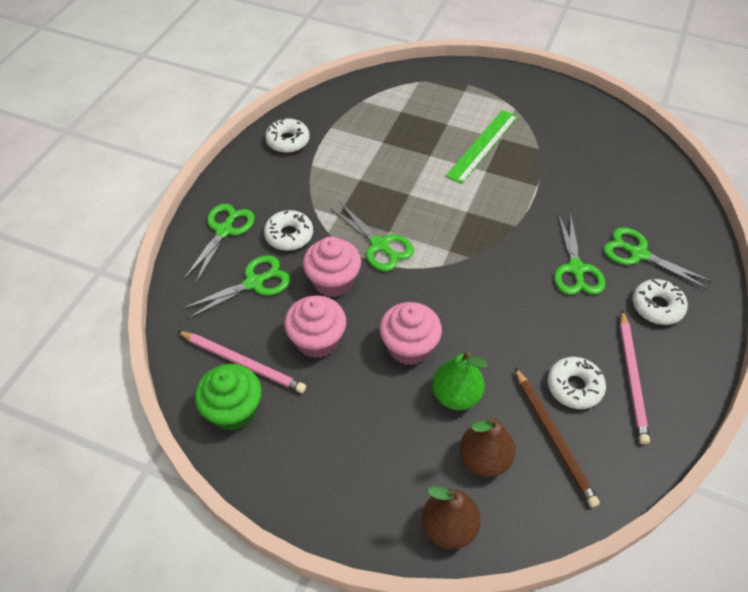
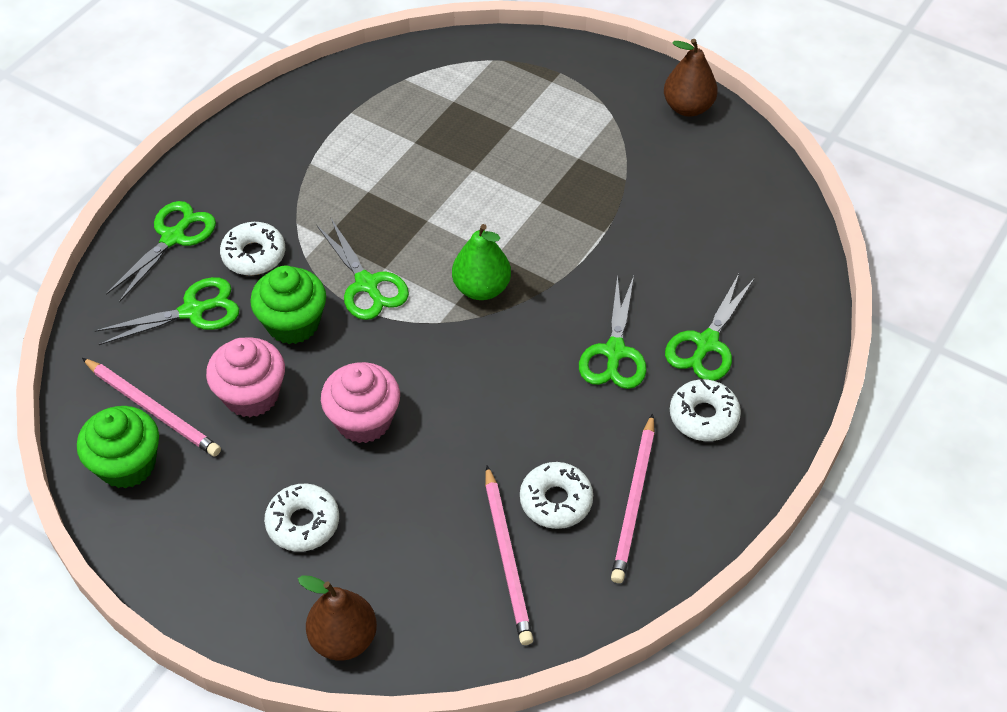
camera: 10 degrees right, 0 degrees up
(288, 141) = (288, 125): white donut -> white donut (303, 523)
(333, 281) = (293, 323): pink cupcake -> green cupcake
(456, 396) = (403, 489): green pear -> green pear (481, 288)
(482, 145) = (549, 165): green ruler -> none
(484, 459) = (412, 568): brown pear -> brown pear (688, 107)
(554, 438) = (507, 558): brown pencil -> pink pencil
(638, 254) = (706, 343): green scissors -> green scissors turned 105 degrees counterclockwise

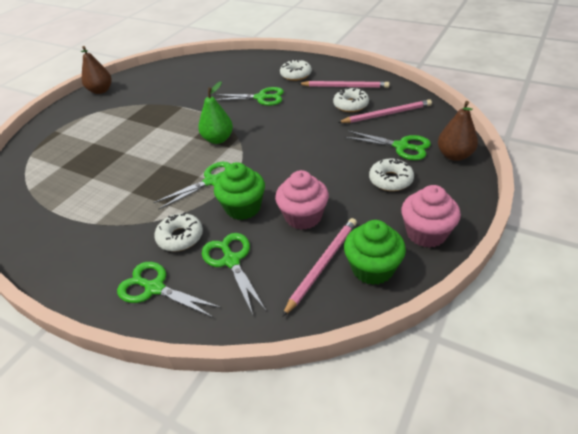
camera: 90 degrees left, 10 degrees down
(363, 420) = (315, 168): pink cupcake -> pink cupcake (426, 233)
(706, 343) = (255, 76): green scissors -> green scissors (401, 146)

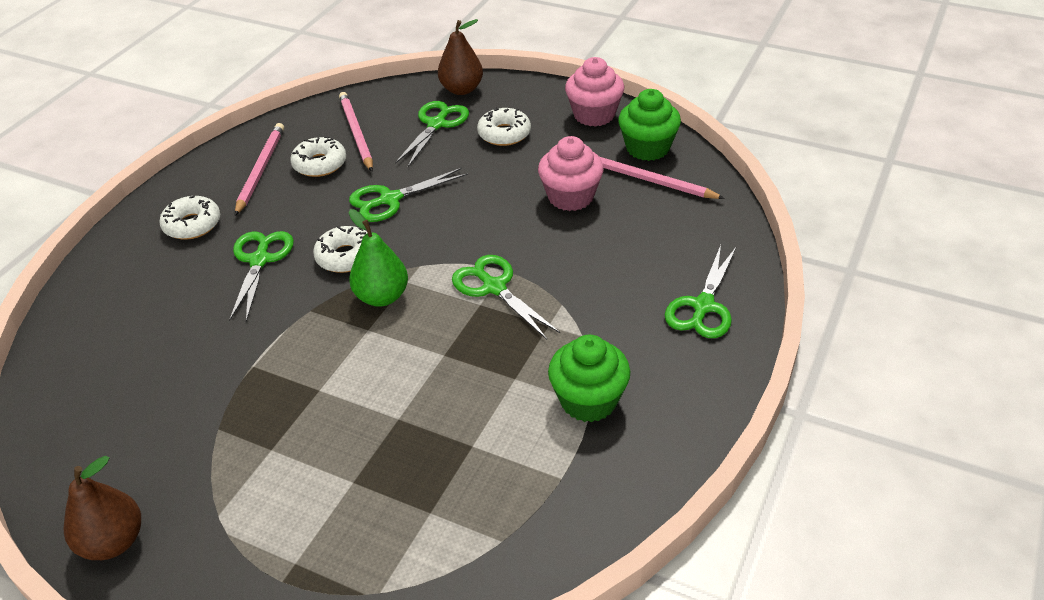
camera: 95 degrees left, 0 degrees up
(180, 237) = (614, 300): white donut -> white donut (346, 256)
(231, 260) = (649, 247): green scissors -> green scissors (390, 199)
(243, 208) = (554, 249): green cupcake -> green cupcake (588, 400)

